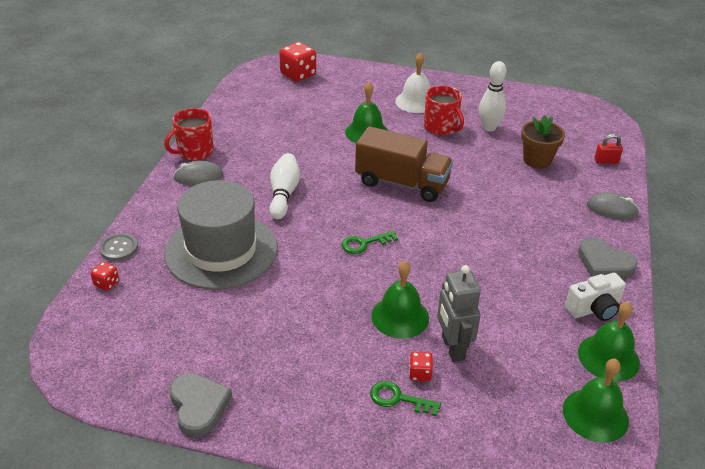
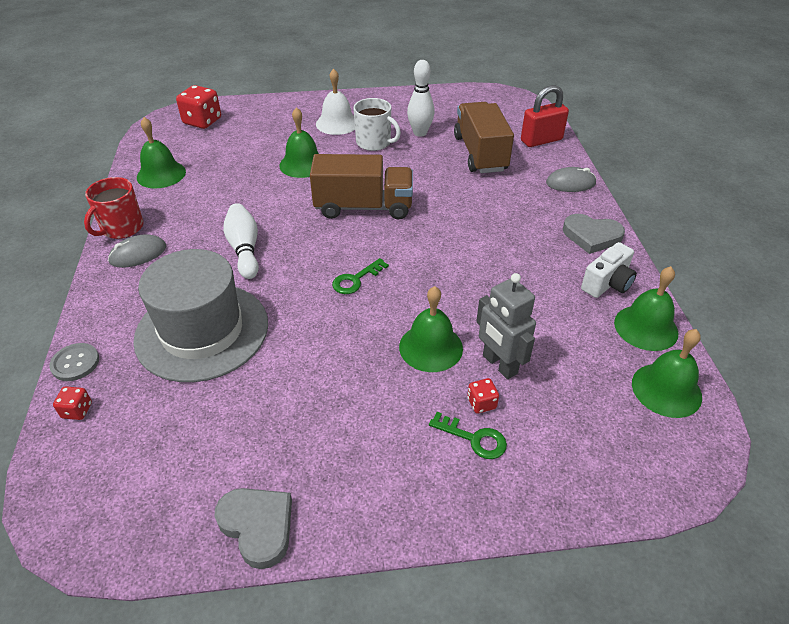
camera: 20 degrees left, 5 degrees up
(244, 114) = (161, 174): none -> green bell
(398, 399) = (474, 438): green key -> green key turned 150 degrees counterclockwise
(441, 127) = (374, 142): red mug -> white mug
(537, 160) = (480, 153): brown flower pot -> brown truck
(606, 161) = (541, 140): red padlock -> red padlock, size x1.82

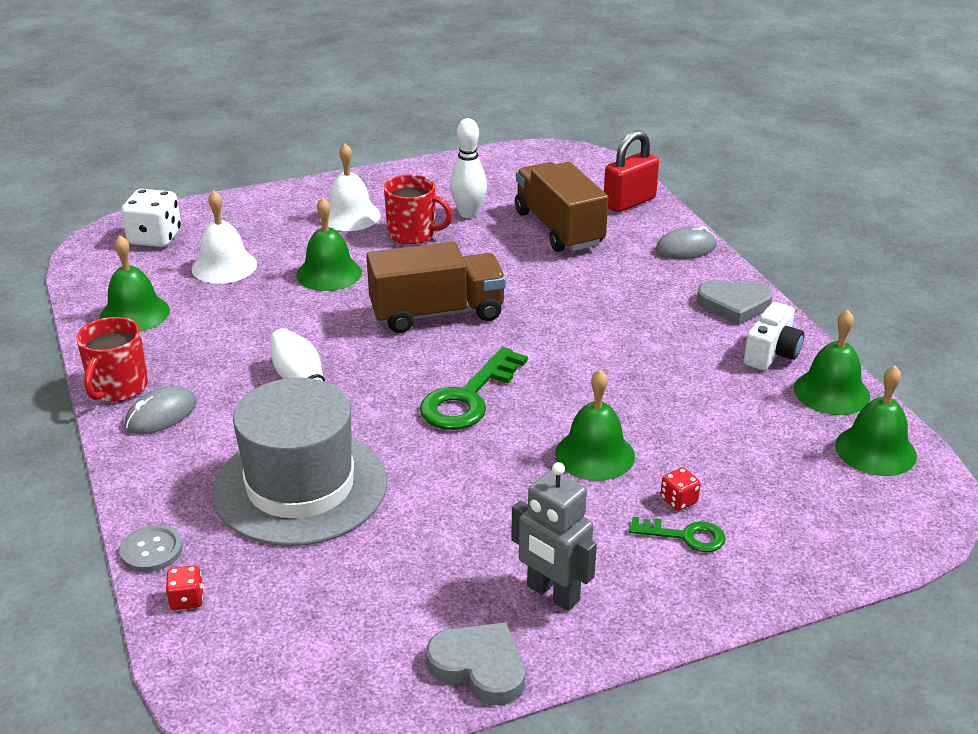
camera: 15 degrees left, 10 degrees down
(202, 121) = (155, 238): red dice -> white dice
(236, 148) = (224, 266): none -> white bell
(356, 280) = (468, 398): green key -> green key, size x1.75
(374, 142) = (413, 234): white mug -> red mug
(499, 364) = (682, 458): grey robot -> grey robot (552, 594)

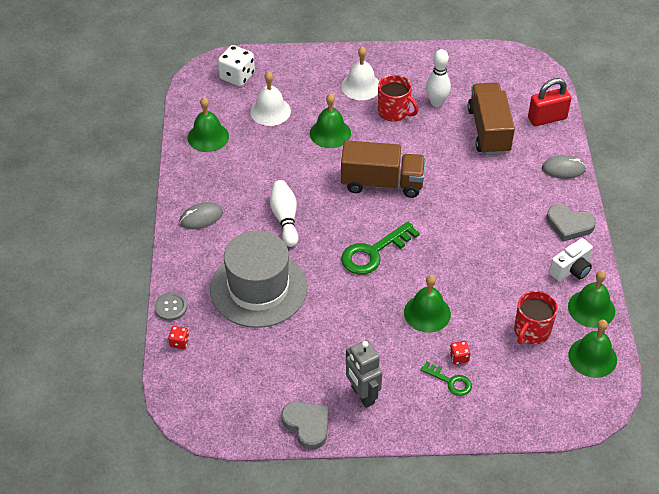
camera: 20 degrees right, 15 degrees up
(118, 387) = (184, 191): red mug -> red mug (531, 331)

